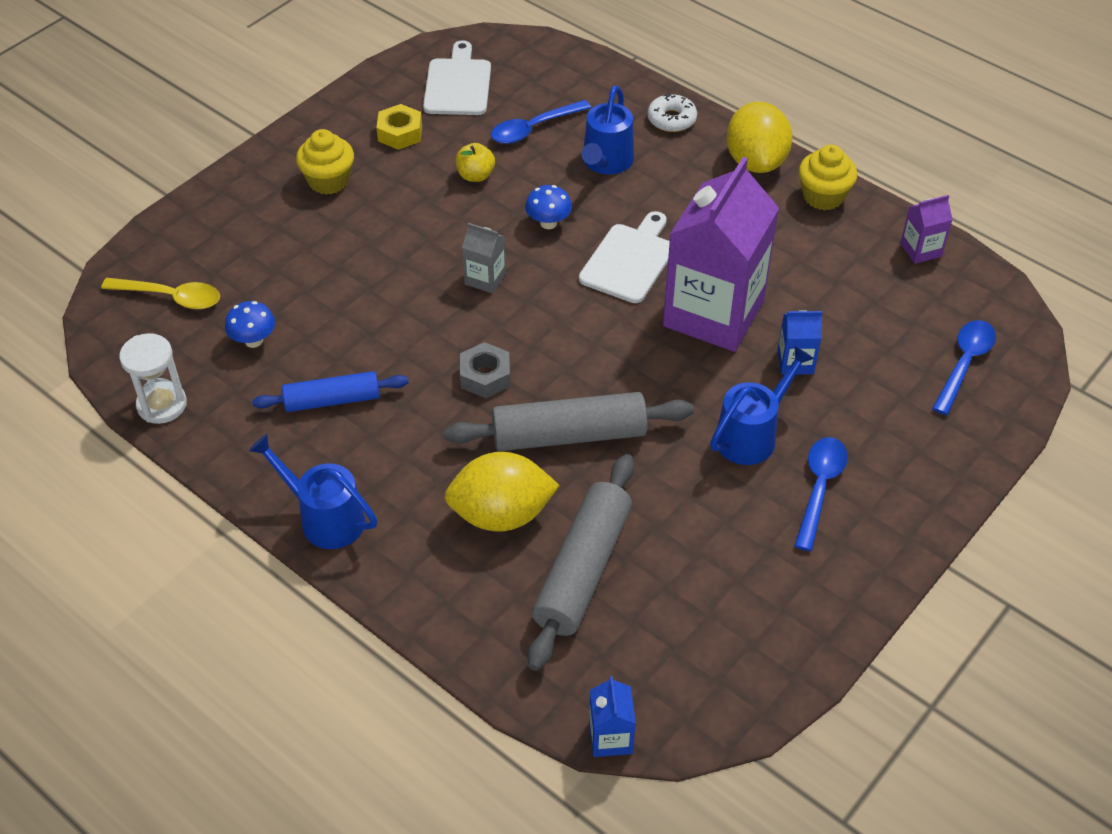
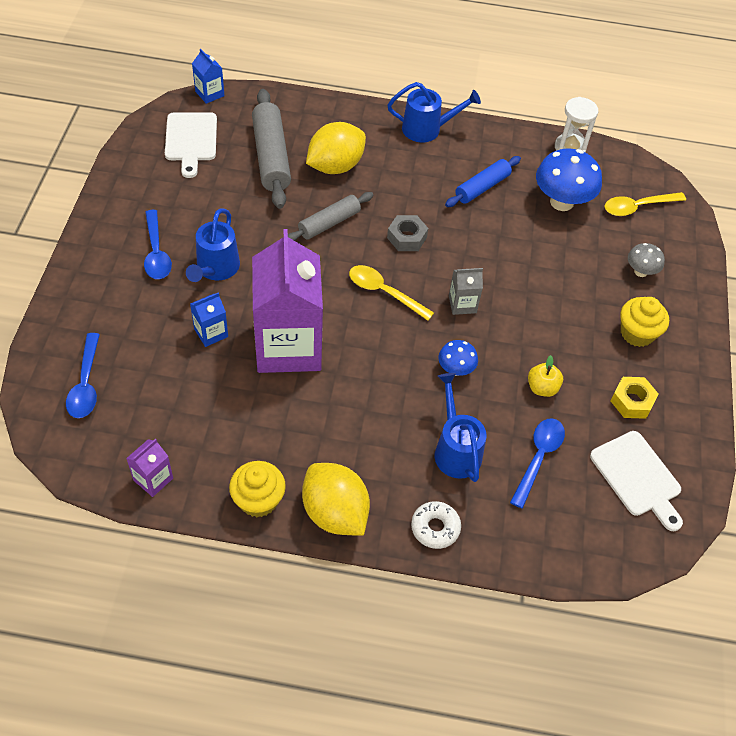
camera: 145 degrees right, 5 degrees up
(253, 340) = (561, 202): blue mushroom -> blue mushroom, size x1.87
(254, 231) = (640, 271): none -> grey mushroom
(563, 325) = (384, 292): none -> yellow spoon
(569, 435) = (329, 223): grey rolling pin -> grey rolling pin, size x0.64
(629, 260) = (375, 364): white cutting board -> white cutting board (191, 140)

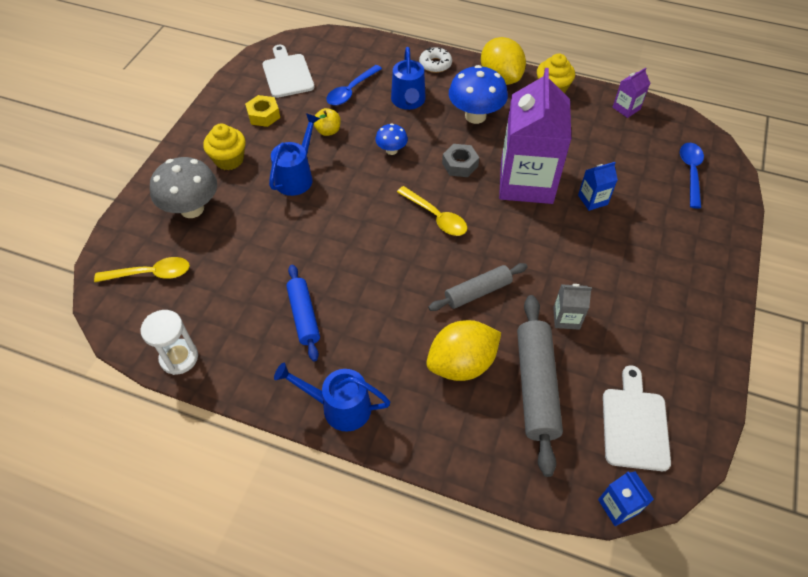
camera: 165 degrees left, 0 degrees up
(156, 252) = (652, 280): blue spoon -> none
(215, 269) = (592, 256): blue watering can -> blue watering can (297, 176)
(407, 237) = (401, 267): grey nut -> grey nut (460, 165)
(462, 304) = (368, 199): grey carton -> grey carton (566, 318)
(482, 187) = (304, 316): blue rolling pin -> blue rolling pin turned 75 degrees counterclockwise
(561, 202) = (227, 288): blue mushroom -> blue mushroom (475, 116)
(640, 271) = (192, 209): grey mushroom -> grey mushroom, size x1.87

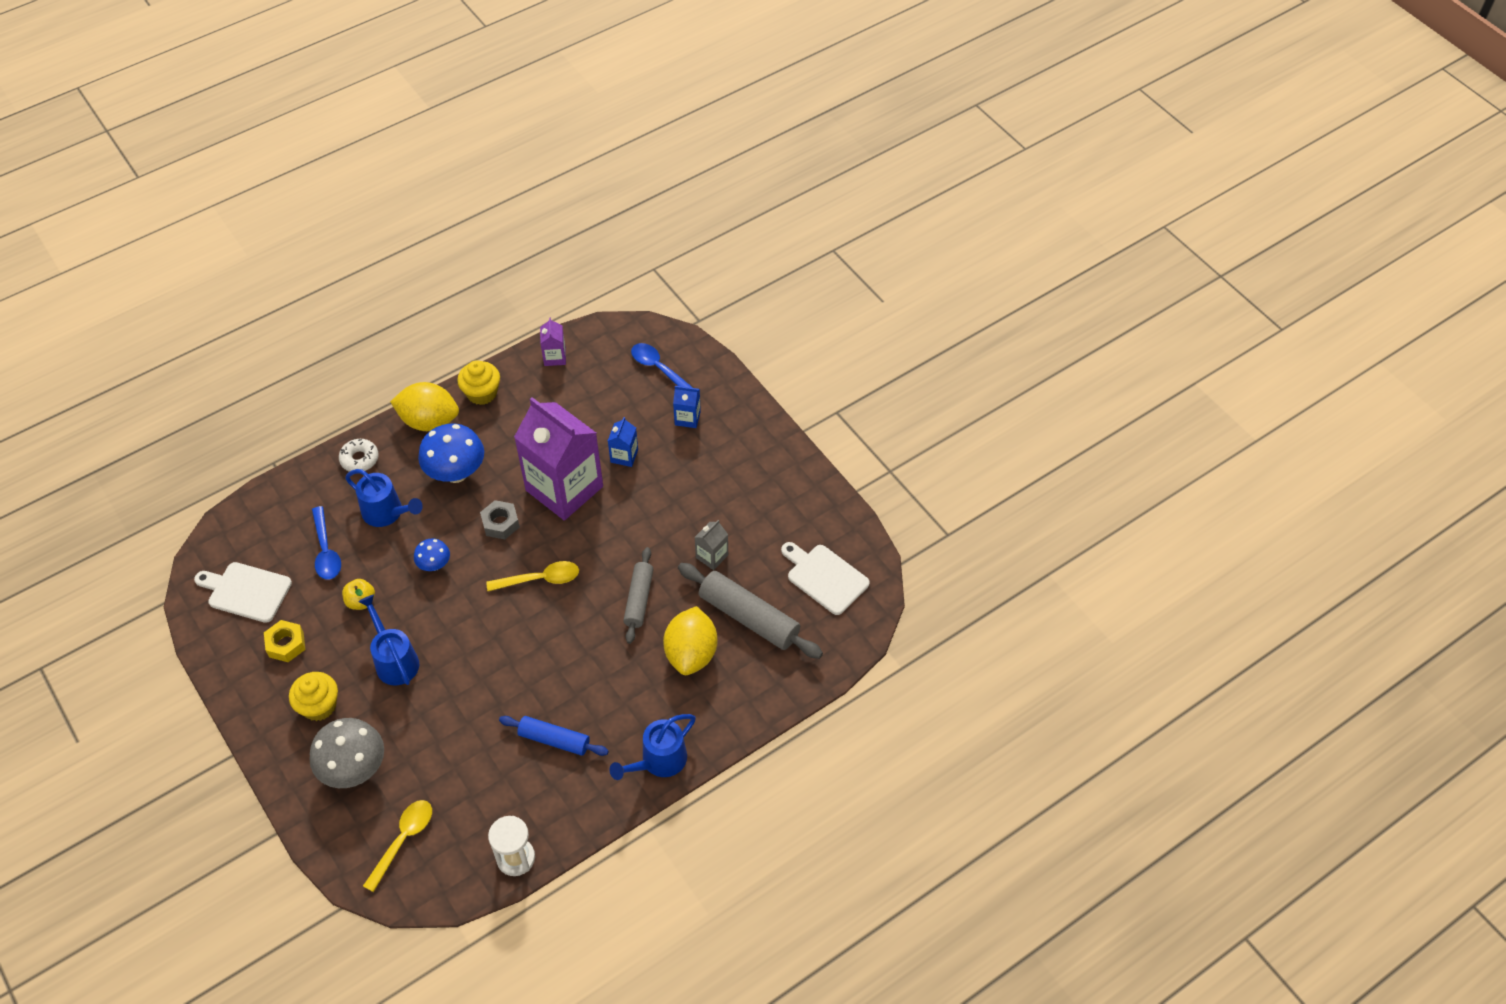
camera: 55 degrees left, 0 degrees up
(618, 506) = (869, 631): blue carton -> blue carton (687, 418)

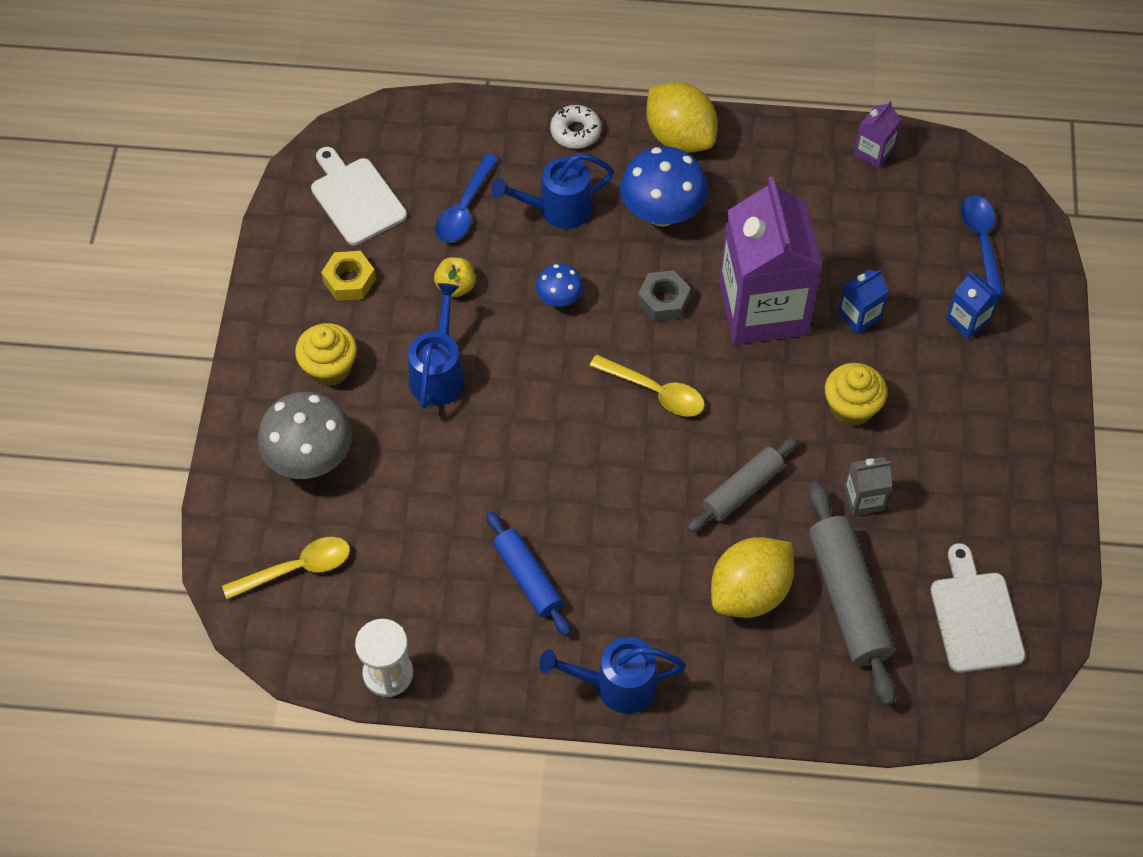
camera: 40 degrees right, 5 degrees up
(387, 513) = (557, 209): blue watering can -> blue watering can turned 90 degrees clockwise
(482, 393) = (760, 142): yellow cupcake -> yellow cupcake (851, 407)

